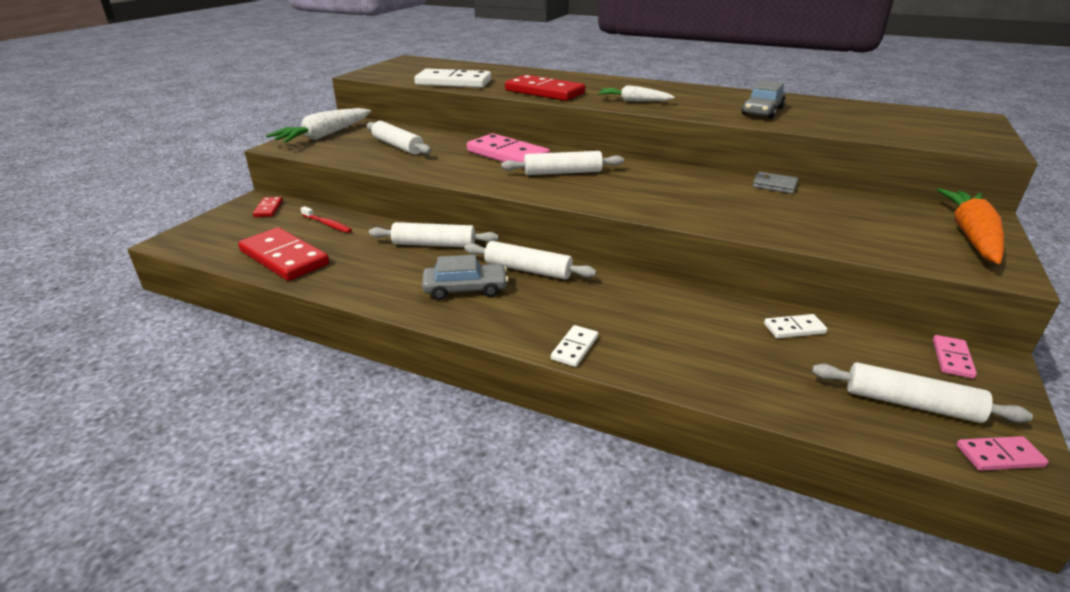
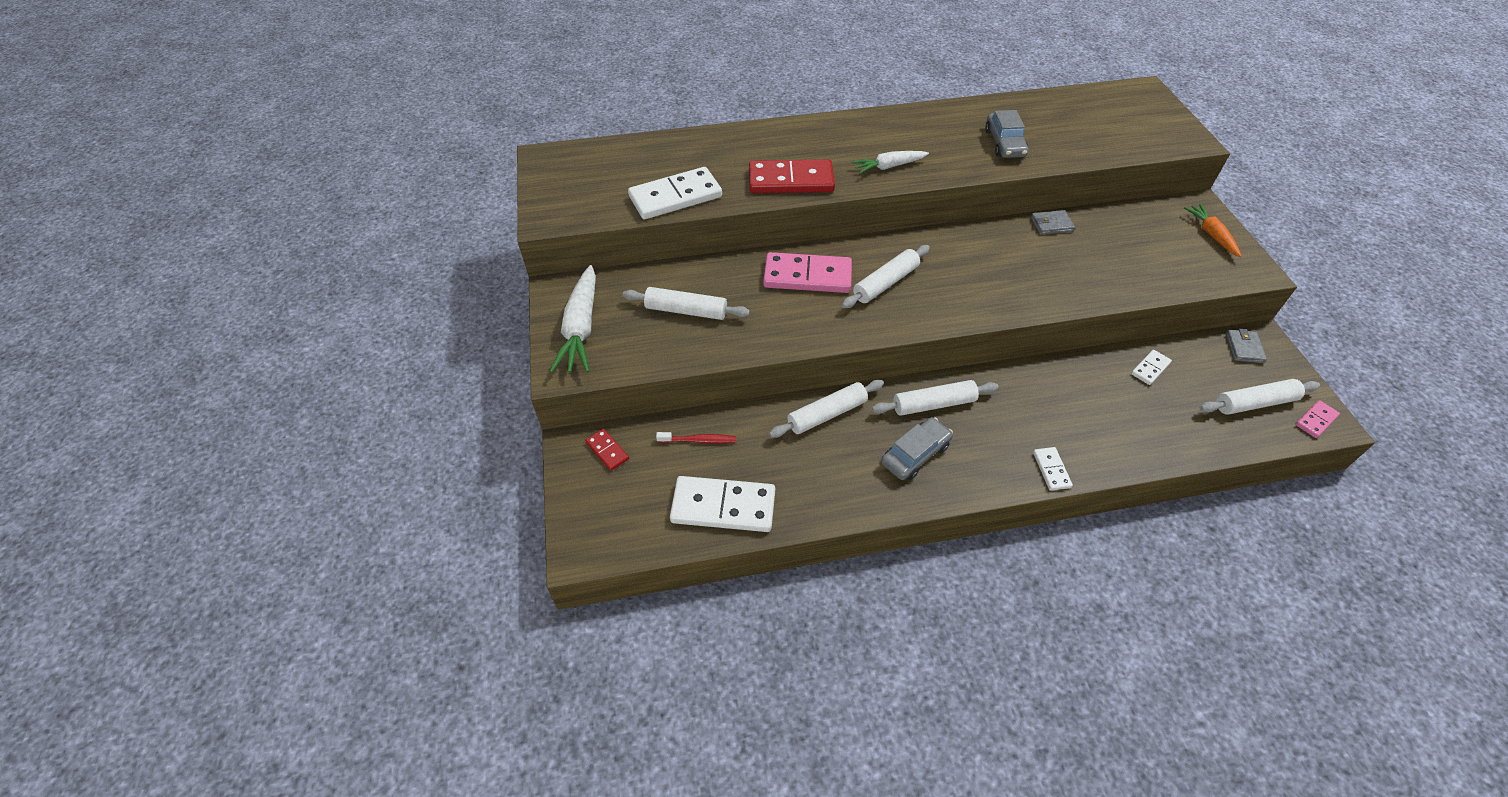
camera: 35 degrees left, 20 degrees up
(284, 258) = (723, 507): red domino -> white domino
(952, 358) = (1244, 348): pink domino -> grey wallet
(971, 236) = (1211, 234): orange carrot -> orange carrot, size x0.61

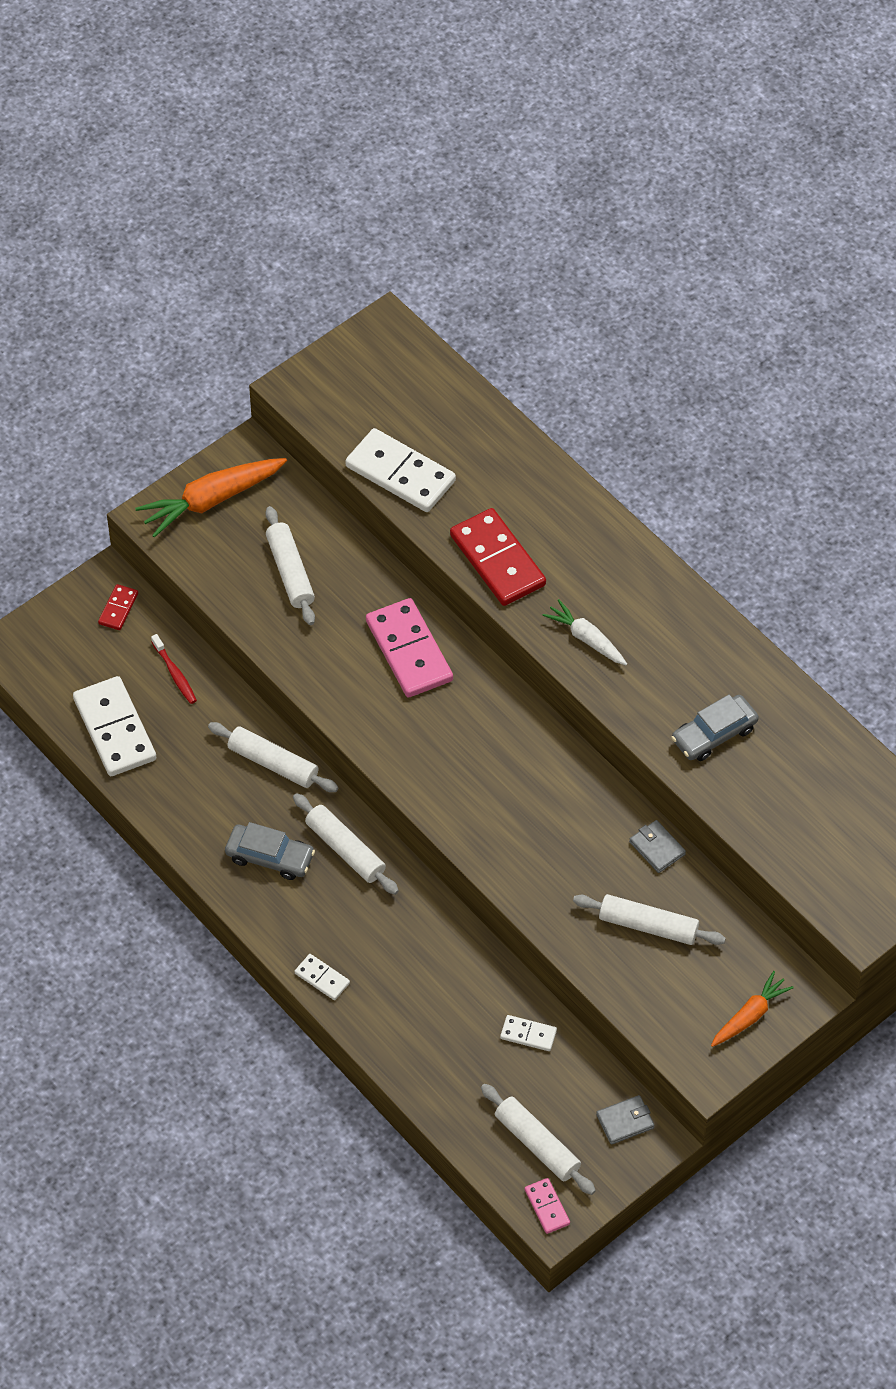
camera: 60 degrees right, 5 degrees up
(581, 328) = (211, 501): white carrot -> orange carrot
(885, 283) = (445, 724): white rolling pin -> white rolling pin (648, 926)
(1051, 470) = (322, 978): white domino -> white domino turned 75 degrees clockwise
(1315, 420) = (547, 1207): pink domino -> pink domino turned 45 degrees clockwise

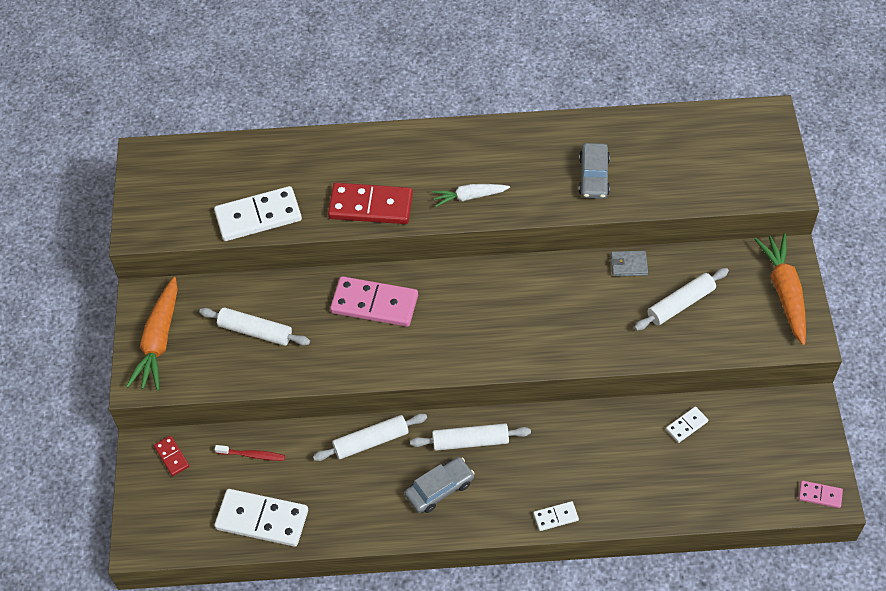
camera: 50 degrees left, 0 degrees up
(537, 1144) = (770, 471): white rolling pin -> none
(625, 1121) = (787, 413): grey wallet -> none
(750, 1015) = (784, 292): orange carrot -> orange carrot, size x1.65

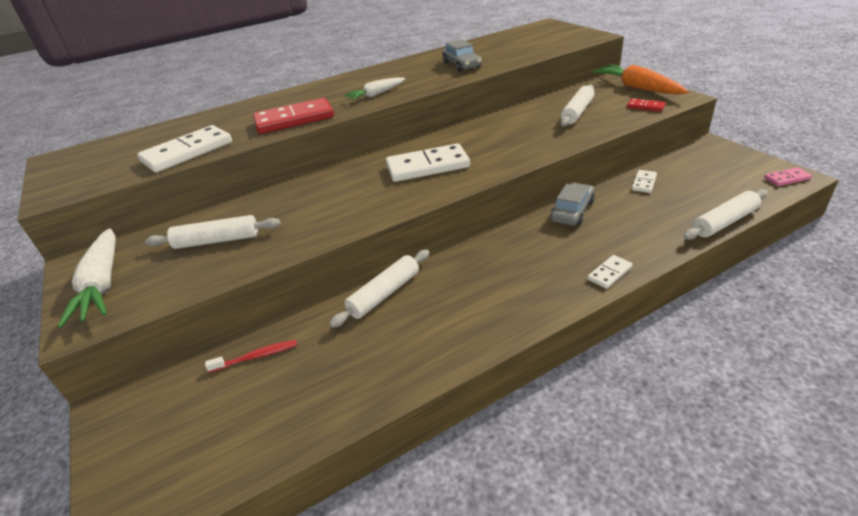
camera: 25 degrees left, 20 degrees down
(159, 341) = (102, 284): orange carrot -> white carrot
(172, 456) = (150, 400): red domino -> red domino (645, 107)
(262, 519) = (296, 412): white domino -> white domino (427, 166)
(374, 304) = (331, 187): pink domino -> none
(439, 489) = (481, 300): grey car -> grey car (572, 211)
(470, 441) = (481, 257): white rolling pin -> white rolling pin (724, 222)
(628, 265) = (520, 110): grey wallet -> none

